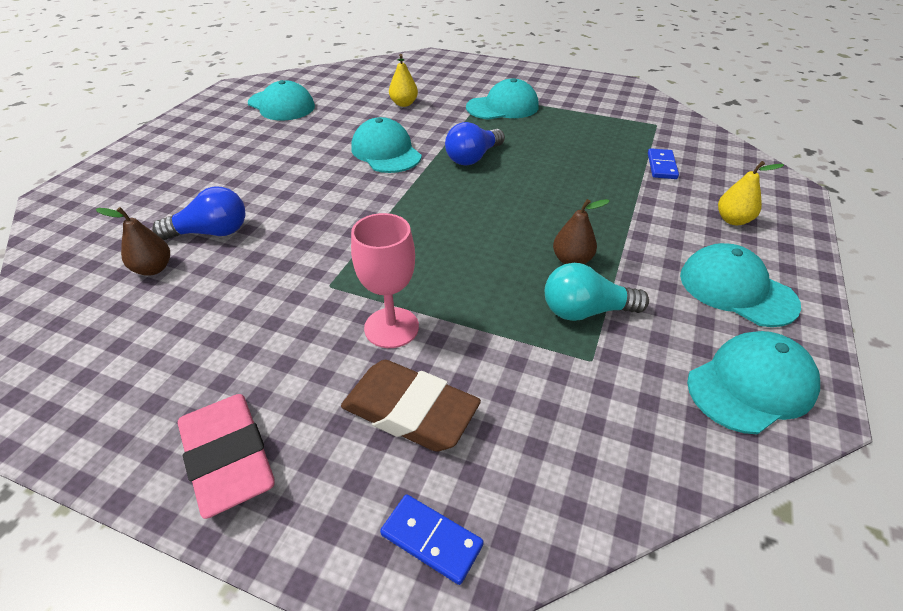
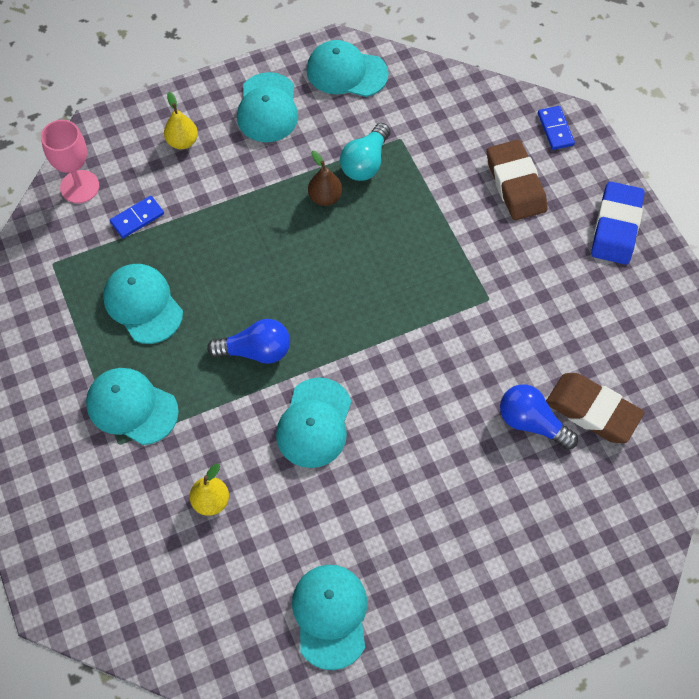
camera: 135 degrees left, 20 degrees up
(153, 269) = (592, 411): brown pear -> brown eraser
(228, 457) = (616, 227): pink eraser -> blue eraser
(391, 327) = (480, 237): pink goblet -> pink goblet (79, 187)
(575, 138) = (143, 304): none -> turquoise cap
(585, 311) = (365, 162): turquoise light bulb -> turquoise light bulb turned 75 degrees clockwise

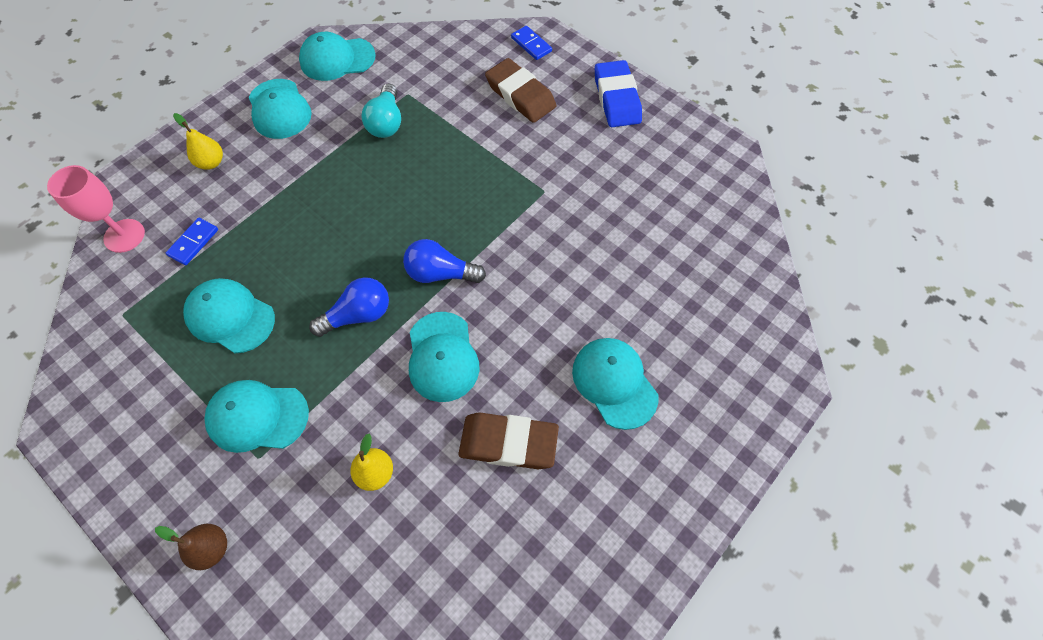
camera: 25 degrees left, 0 degrees up
(325, 197) = (363, 162): brown pear -> brown pear (212, 548)
(330, 616) = (541, 530): turquoise cap -> turquoise cap (614, 383)
(531, 423) = (631, 276): blue light bulb -> blue light bulb (440, 273)
(592, 411) = (675, 246): brown eraser -> brown eraser (508, 443)

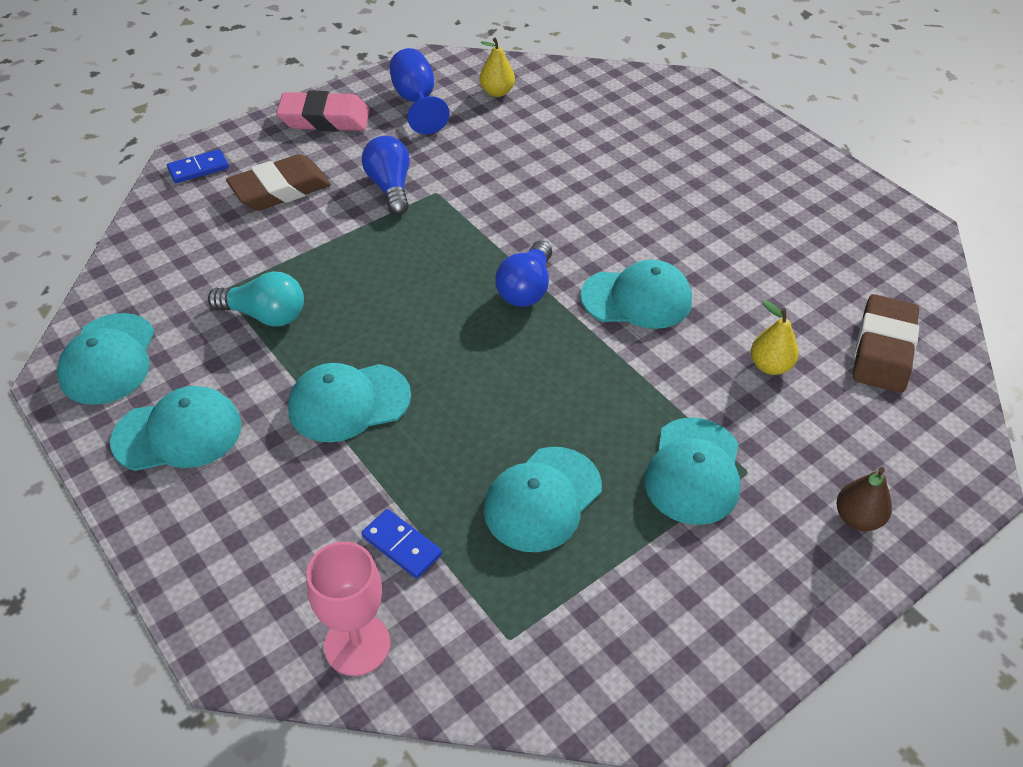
camera: 80 degrees left, 15 degrees down
(211, 162) = (250, 524): yellow pear -> yellow pear (497, 92)
(358, 315) = (568, 366): blue light bulb -> blue light bulb (390, 187)
(508, 443) = (742, 262): brown eraser -> brown eraser (883, 349)
(614, 383) = (684, 182): turquoise cap -> turquoise cap (349, 402)
(617, 98) = (324, 119): blue eraser -> pink eraser
(663, 152) = (416, 101): none -> blue goblet

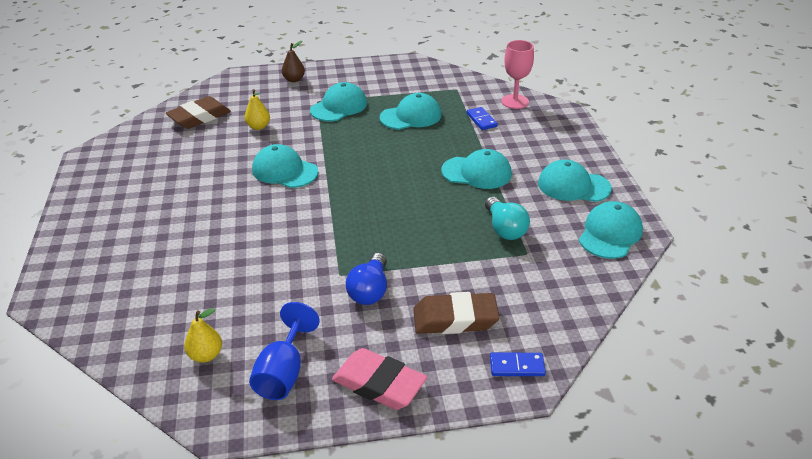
camera: 150 degrees left, 10 degrees down
(265, 315) = (504, 229): turquoise light bulb -> turquoise light bulb turned 150 degrees counterclockwise
(526, 288) = (339, 194): blue light bulb -> none

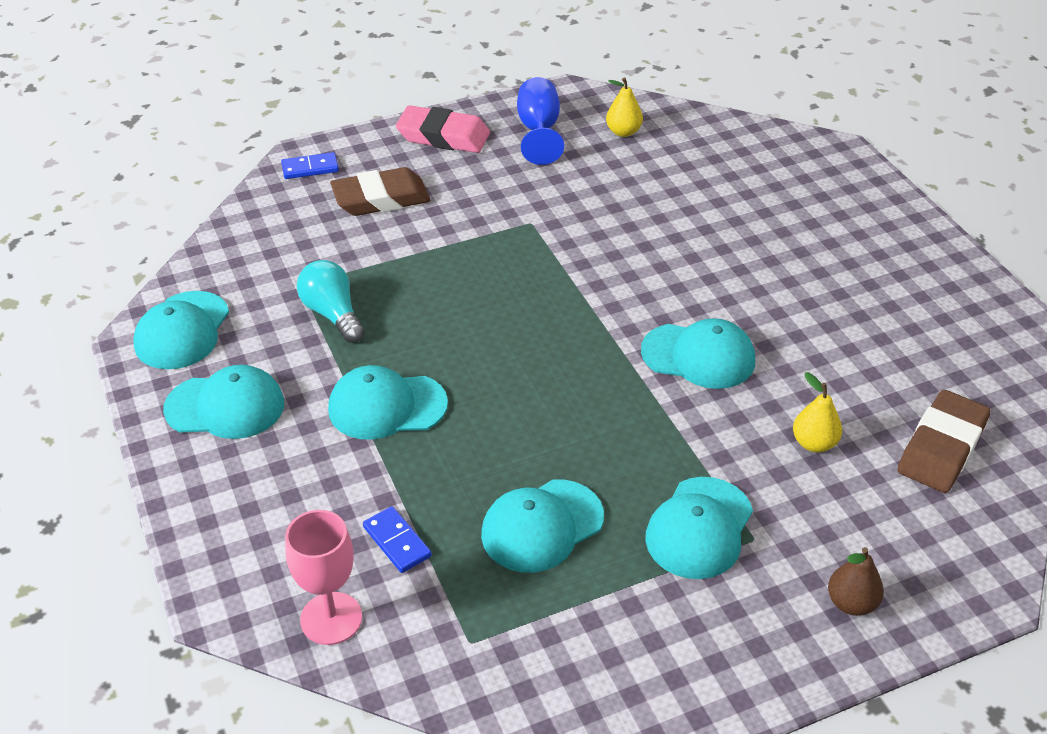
camera: 165 degrees right, 5 degrees up
(370, 290) = (487, 212): blue light bulb -> none

